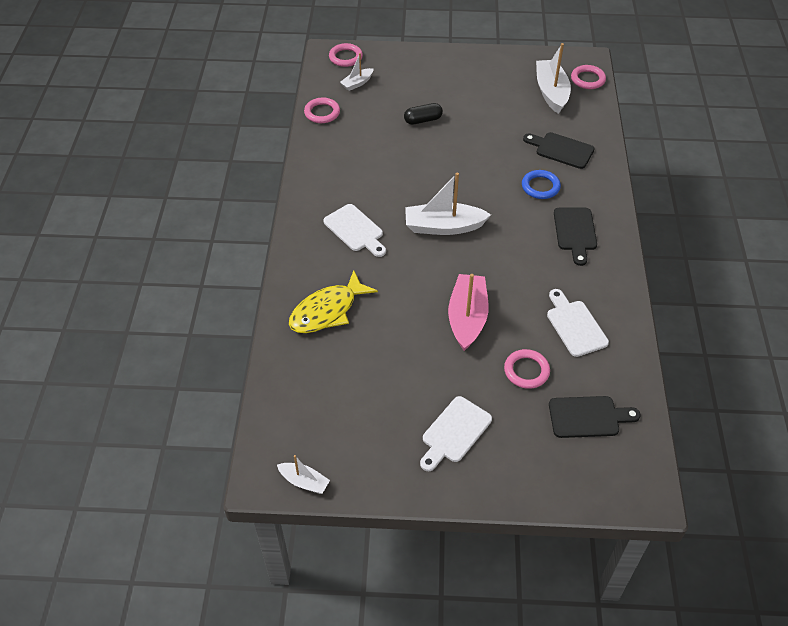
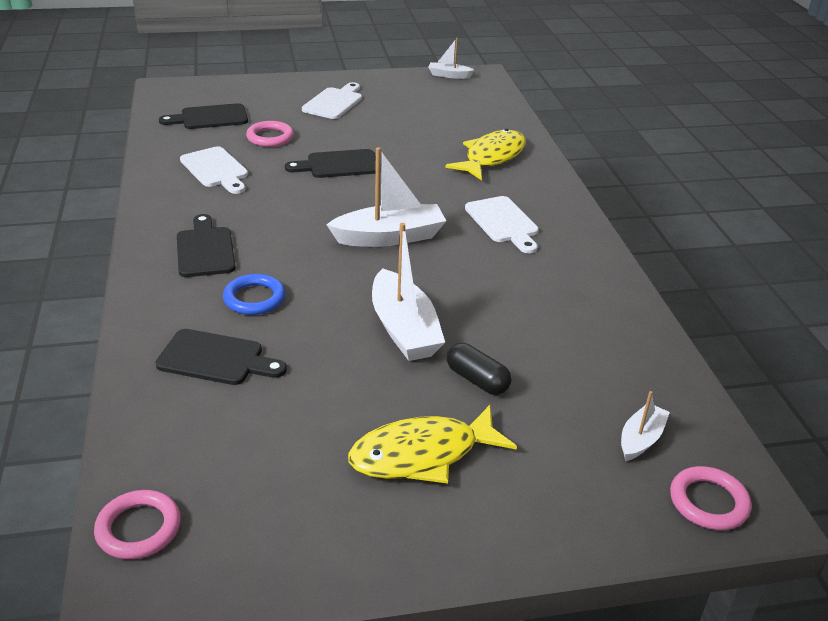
camera: 165 degrees right, 15 degrees down
(322, 113) = (661, 369): pink ring -> none
(355, 230) = (503, 222): white cutting board -> white cutting board turned 150 degrees counterclockwise
(423, 120) = (477, 380): black capsule -> black capsule turned 75 degrees clockwise
(462, 90) = (422, 454): none -> yellow fish
(467, 318) = (338, 165): pink boat -> black cutting board
(551, 92) = (229, 478): white boat -> white boat (404, 329)

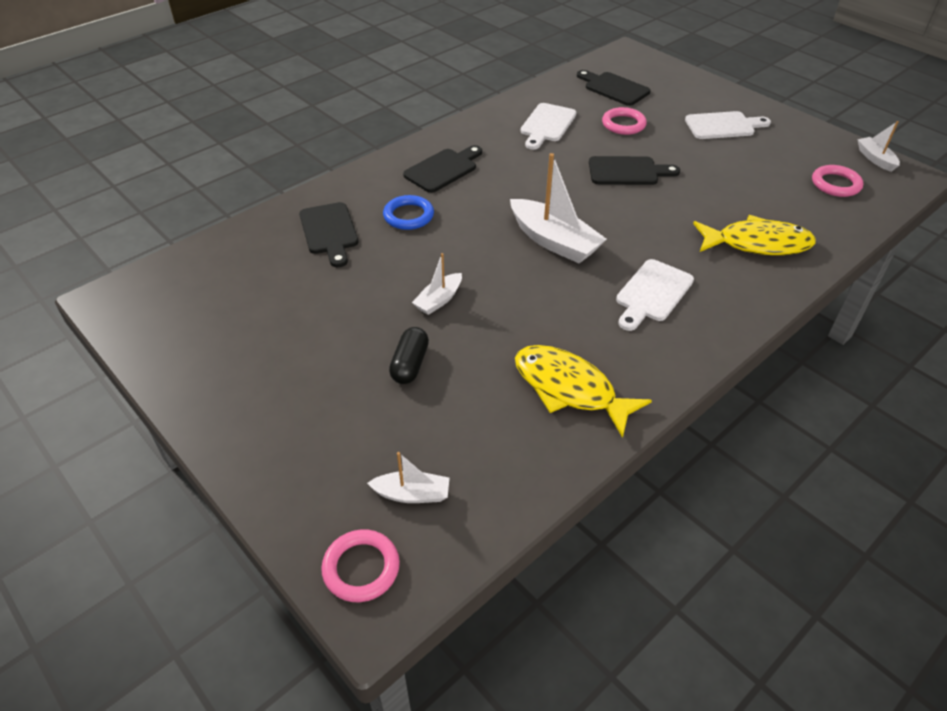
camera: 60 degrees right, 10 degrees up
(138, 528) = (158, 278): pink ring -> pink ring (835, 184)
(338, 165) = (627, 171): black cutting board -> black cutting board turned 135 degrees clockwise
(404, 329) = (439, 300): white boat -> white boat, size x0.54
(422, 454) = (302, 369): yellow fish -> yellow fish (569, 389)

